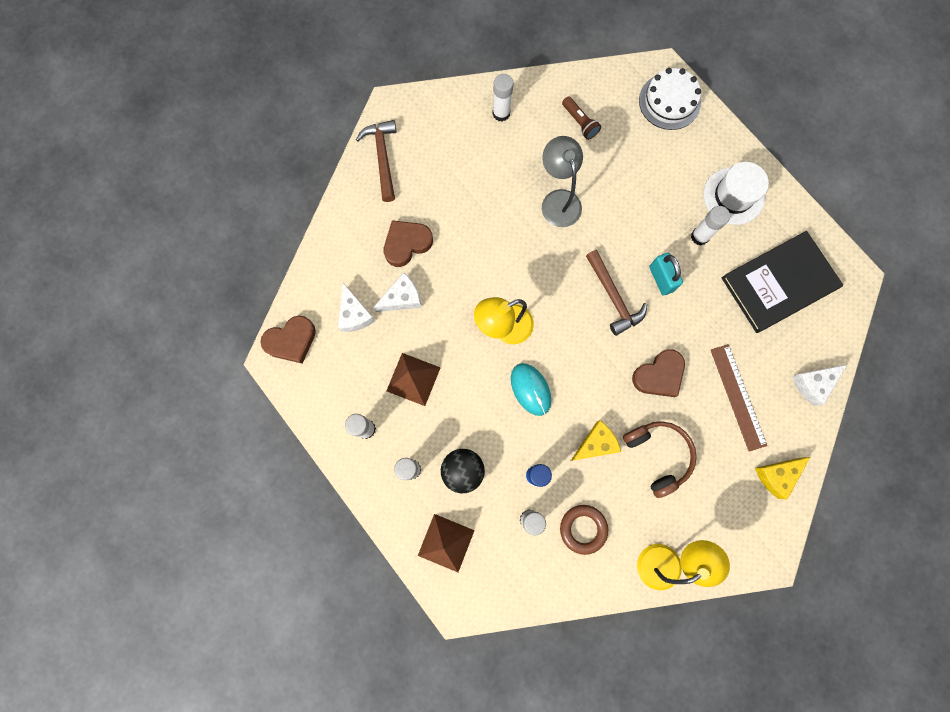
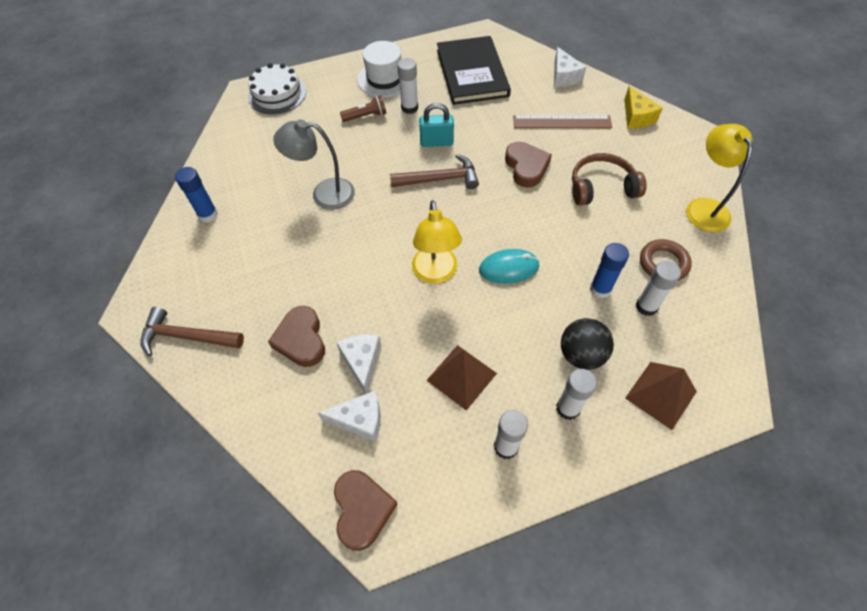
camera: 70 degrees left, 20 degrees down
(501, 113) = (208, 215): white glue stick -> blue glue stick
(580, 122) = (257, 158): brown flashlight -> brown flashlight (366, 116)
(596, 444) = (579, 230): yellow cheese -> none

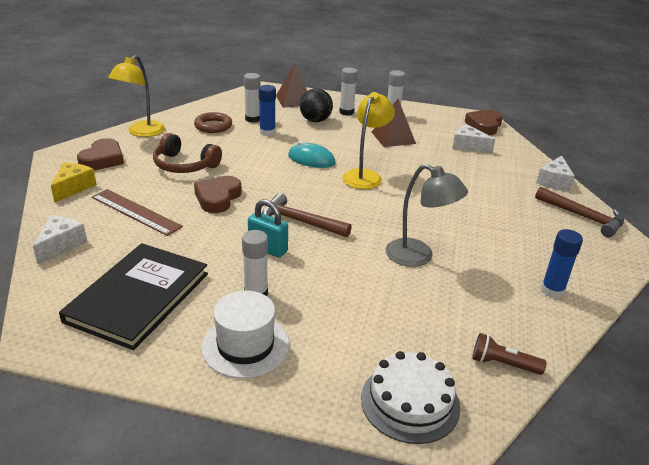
camera: 150 degrees left, 25 degrees down
(301, 340) = (490, 184): brown heart -> brown heart (102, 159)
(362, 362) = (452, 162): white cheese -> white cheese (554, 181)
(366, 116) = (314, 309): brown flashlight -> brown flashlight (502, 364)

